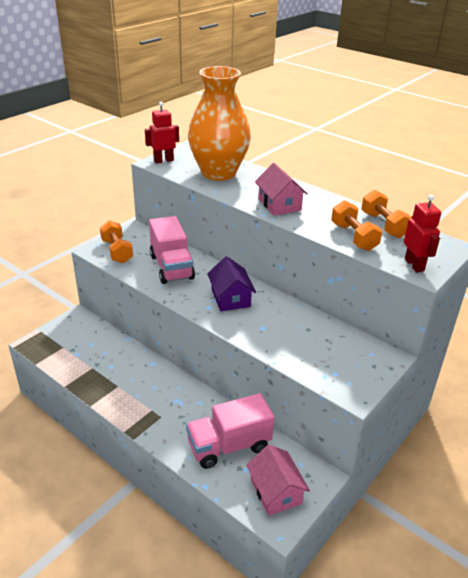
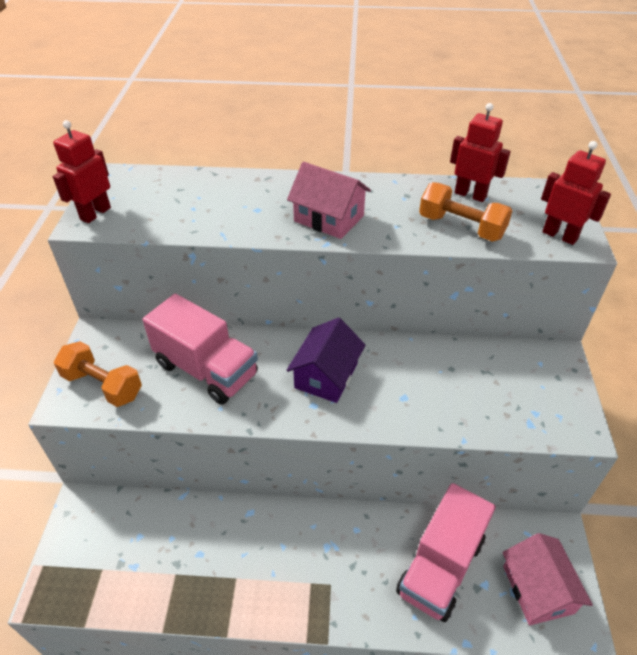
camera: 35 degrees left, 10 degrees up
(218, 173) = (197, 202): orange vase -> none
(230, 298) = (326, 375): purple house -> purple house turned 75 degrees clockwise
(276, 491) = (537, 589): pink house -> pink house turned 45 degrees clockwise
(383, 225) = (470, 195): orange dumbbell -> red robot

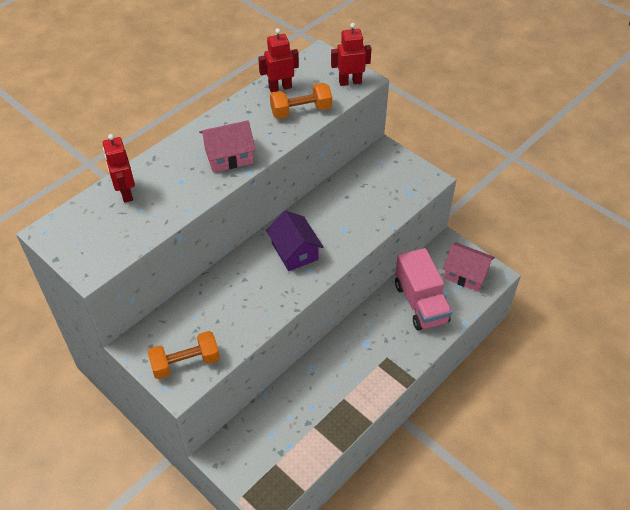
camera: 50 degrees left, 5 degrees up
(95, 213) = (86, 260): red robot -> red robot (126, 193)
(206, 369) = (230, 303): pink truck -> none

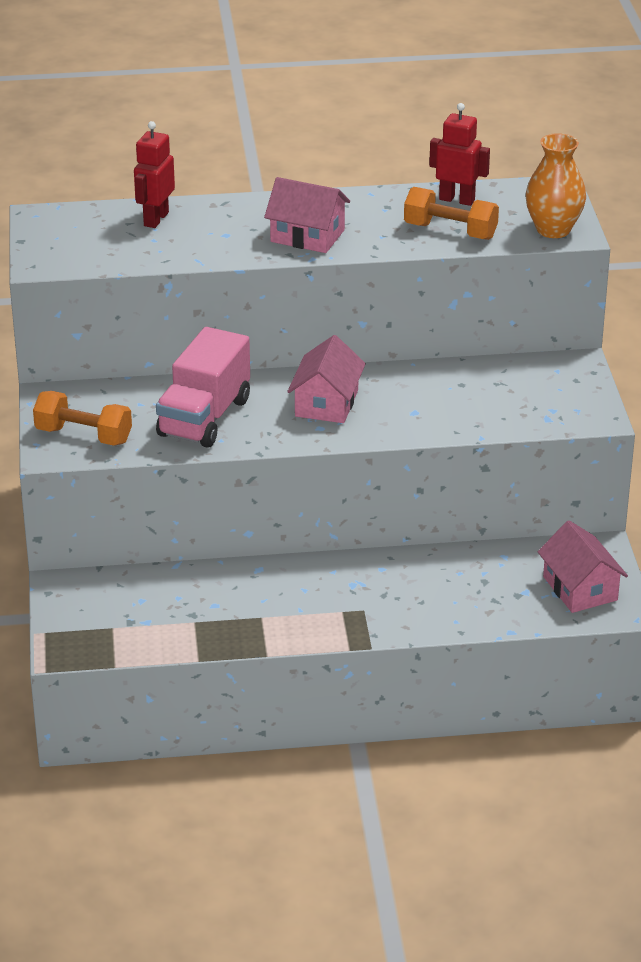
camera: 40 degrees right, 15 degrees down
(294, 251) = (326, 403): purple house -> pink house
(350, 82) = (553, 229): red robot -> orange vase
(421, 303) = (477, 584): pink truck -> pink truck (204, 418)

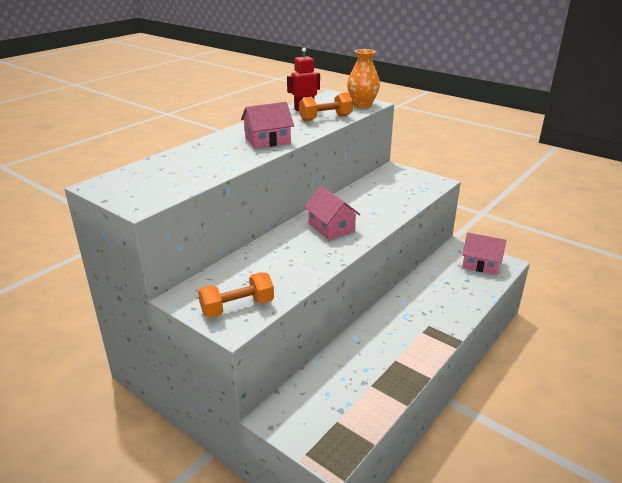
camera: 45 degrees left, 5 degrees down
(156, 219) = (174, 162): red robot -> none
(204, 418) = (287, 263): pink truck -> none

